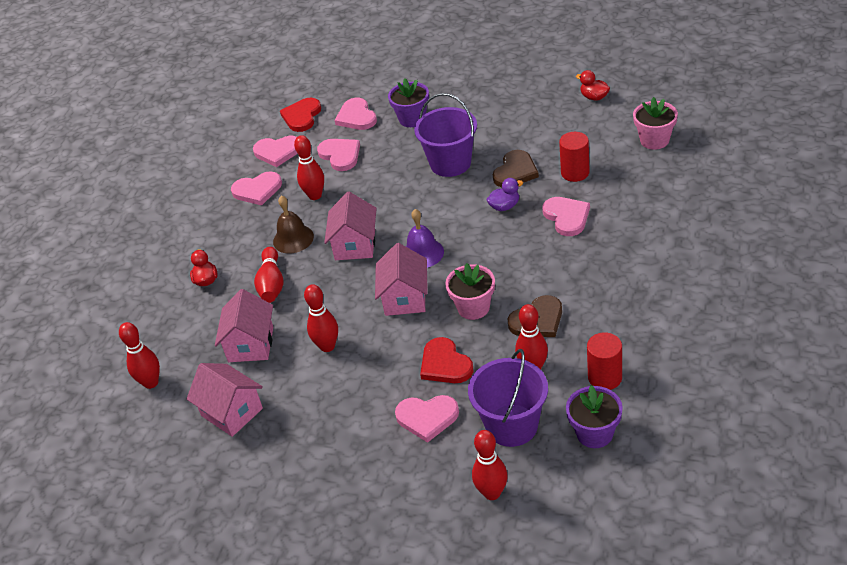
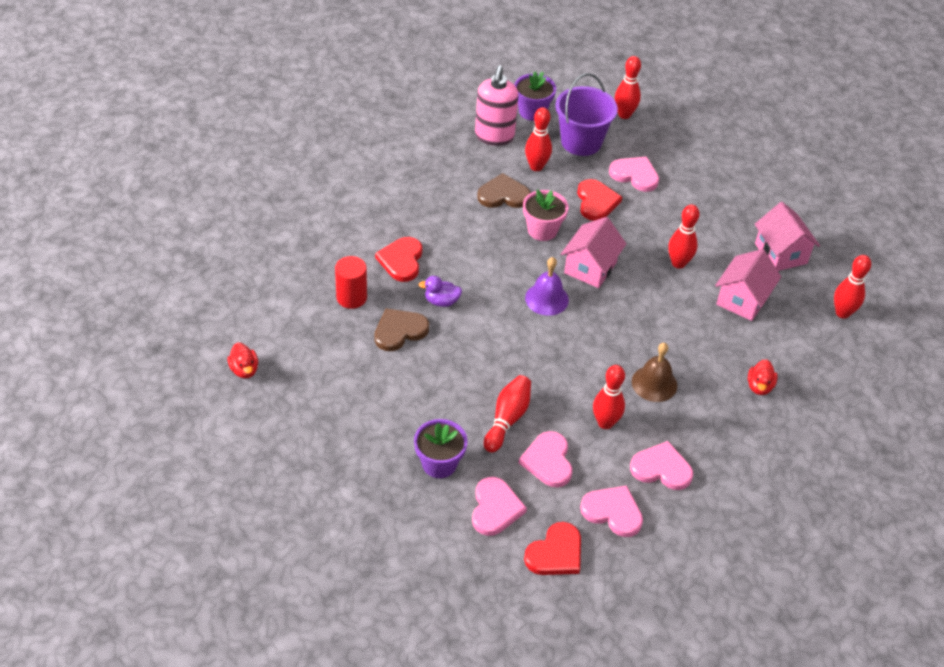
camera: 160 degrees left, 5 degrees up
(271, 284) = (698, 346): red bowling pin -> red bowling pin (507, 419)
(355, 245) = (600, 342): pink house -> none
(450, 163) = (448, 378): purple bucket -> none
(567, 217) = (401, 260): pink heart -> red heart
(605, 377) = (494, 136): red cylinder -> pink soap dispenser
(654, 140) = (252, 287): pink flower pot -> none

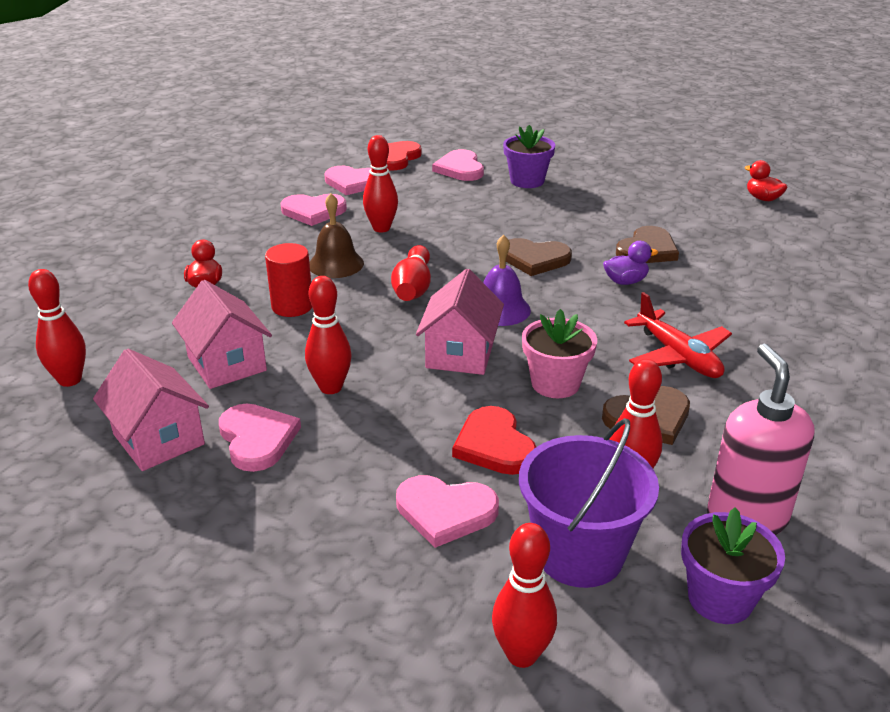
camera: 165 degrees right, 15 degrees down
(351, 297) = (728, 264): red cylinder -> red cylinder (292, 306)
(401, 260) = (710, 308): red heart -> none
(455, 229) = (678, 356): none -> red plane
(494, 345) = (534, 259): none -> brown heart
(507, 419) = (483, 214): red bowling pin -> red bowling pin (413, 287)
(548, 461) = (427, 198): pink heart -> pink heart (257, 439)
(742, 299) = (227, 364): pink house -> pink house turned 45 degrees counterclockwise

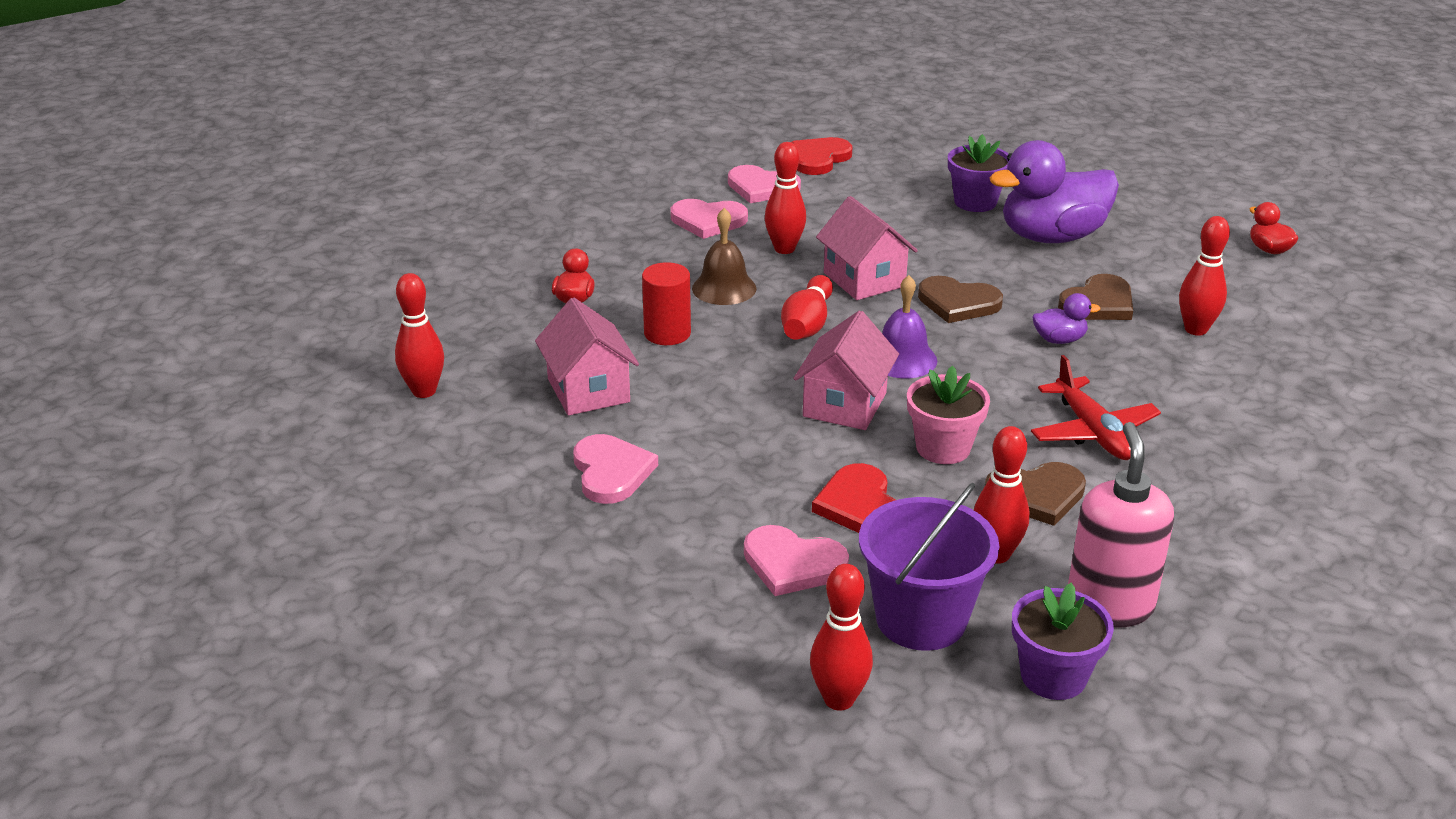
camera: 10 degrees right, 0 degrees up
(159, 439) = (511, 461): pink house -> pink house (864, 280)
(331, 387) = (696, 427): red bowling pin -> red bowling pin (1196, 329)
(460, 169) = (896, 179): pink heart -> none
(594, 202) = (1051, 237): none -> purple duck

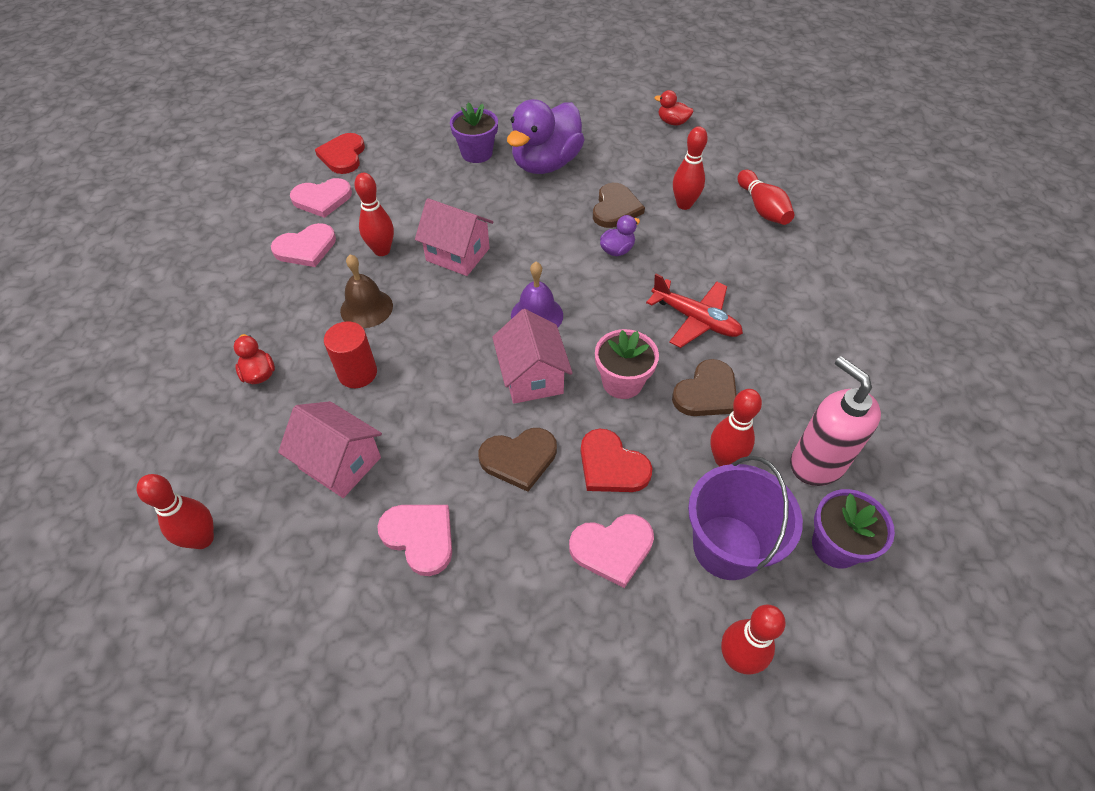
camera: 35 degrees left, 20 degrees up
(807, 324) = (451, 314): red bowling pin -> red bowling pin (762, 208)
(958, 303) = (533, 247): brown heart -> brown heart (519, 459)

